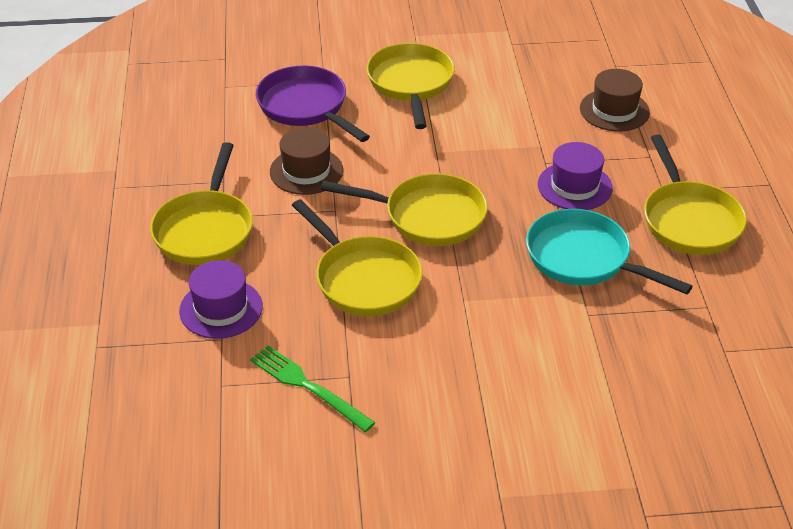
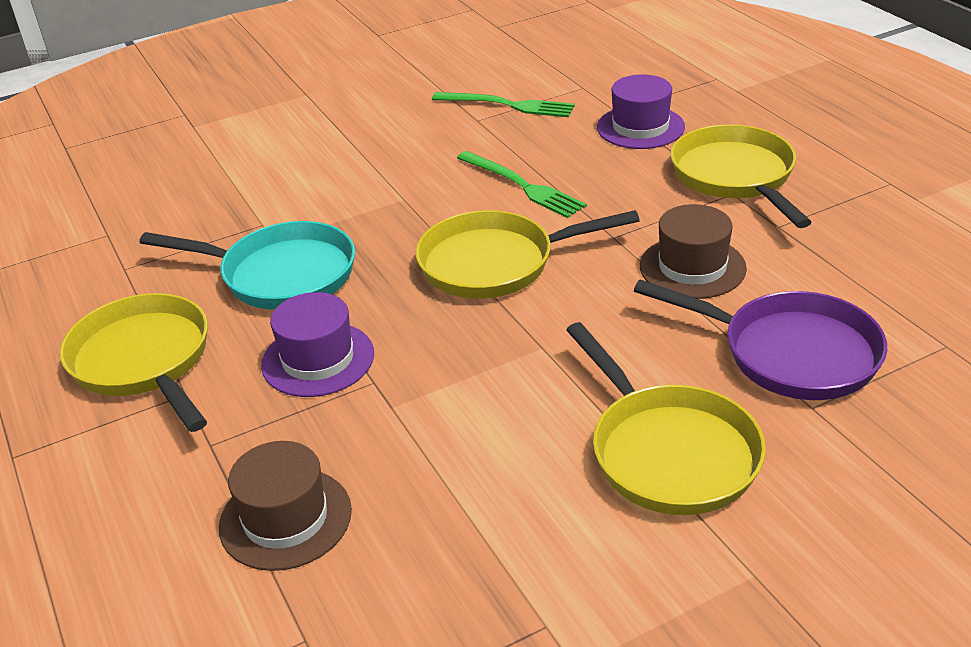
camera: 160 degrees right, 5 degrees down
(364, 279) = (522, 186): yellow pan -> green fork

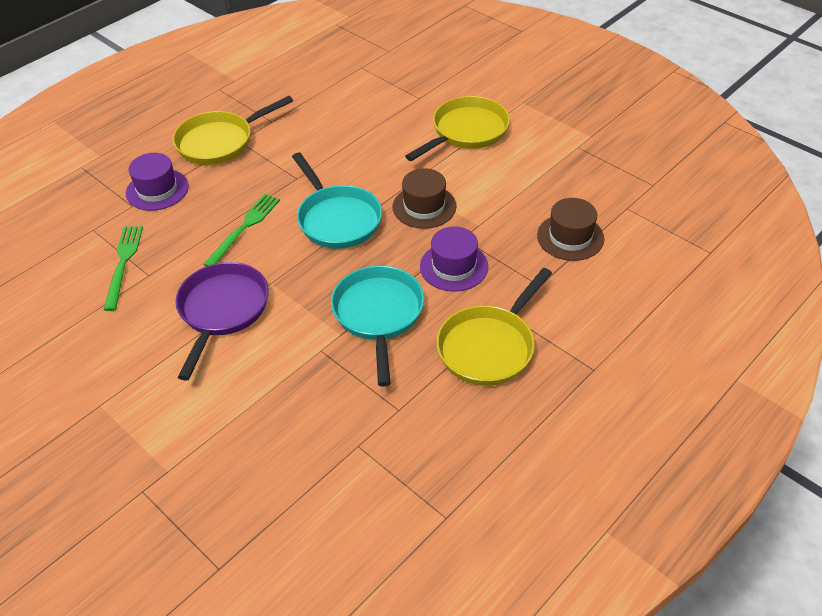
camera: 110 degrees left, 10 degrees up
(495, 263) = (337, 219): yellow pan -> turquoise pan
(692, 267) = (320, 145): brown hat -> brown hat (424, 206)
(790, 353) = (383, 107): purple pan -> purple pan (222, 311)

